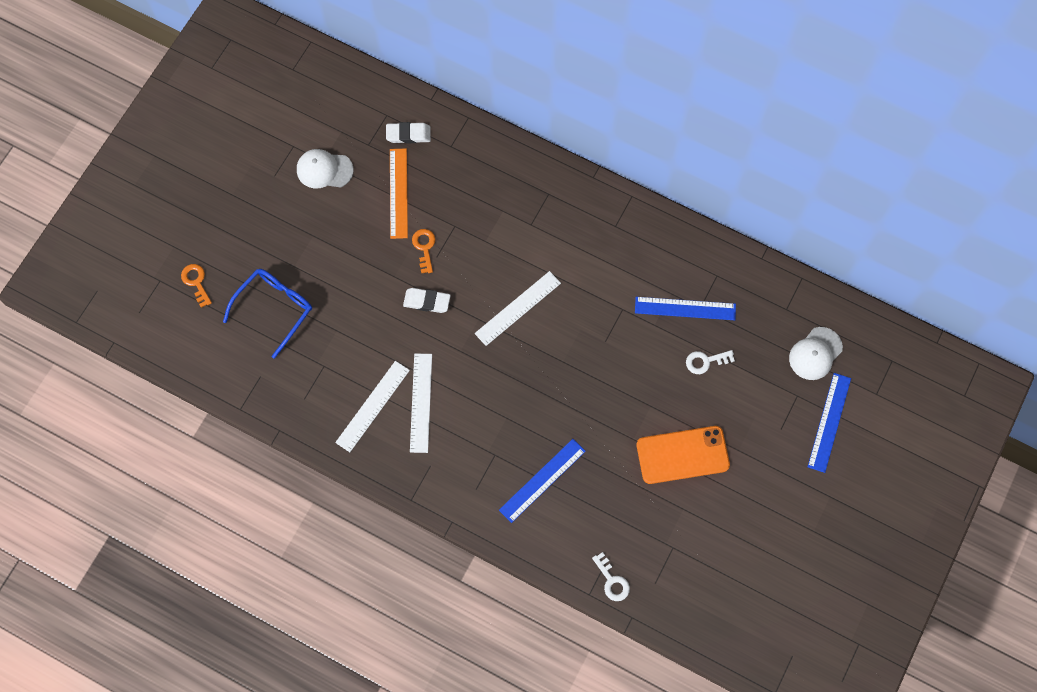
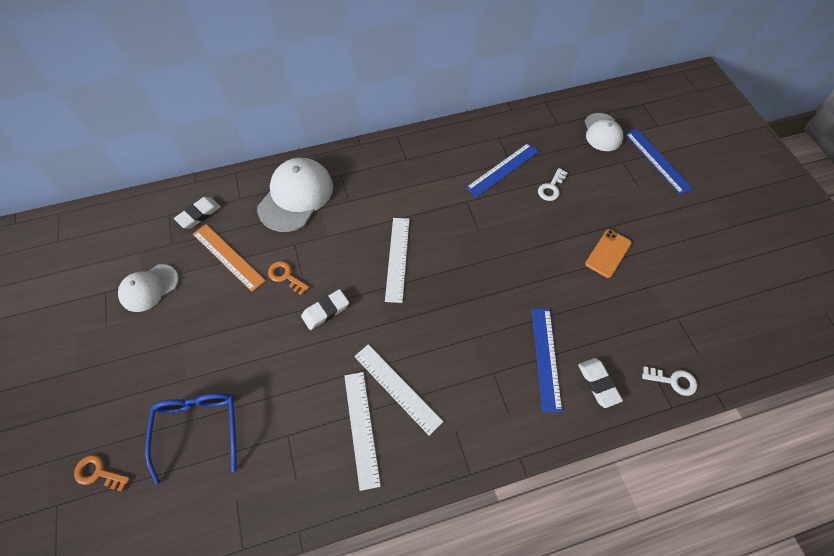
camera: 45 degrees left, 10 degrees down
(494, 183) = (296, 196): none -> white cap
(558, 531) = (598, 383): none -> white eraser
(682, 455) = (608, 253): orange phone -> orange phone, size x0.64

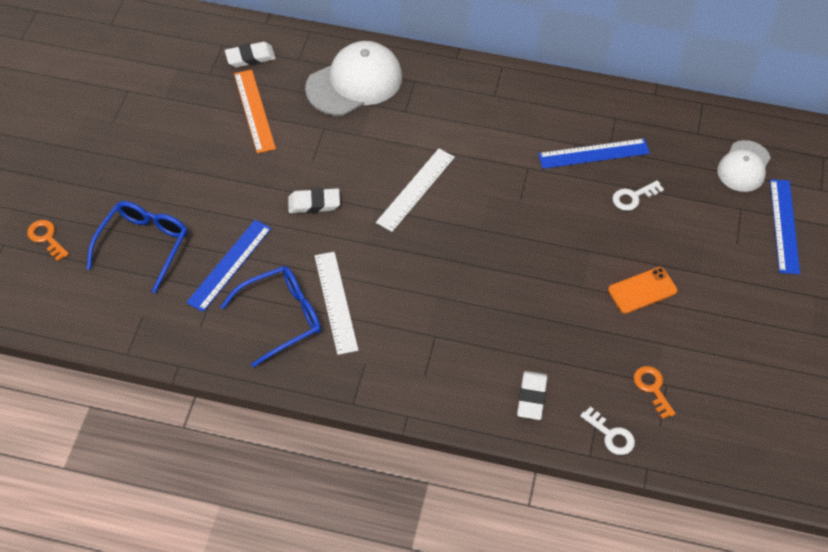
camera: 30 degrees right, 5 degrees down
(149, 288) = (167, 105): white cap -> none
(285, 276) = (296, 154): orange key -> orange key (652, 388)
(361, 428) = (281, 317): white ruler -> blue glasses
(546, 358) = (497, 350): blue ruler -> blue ruler (229, 265)

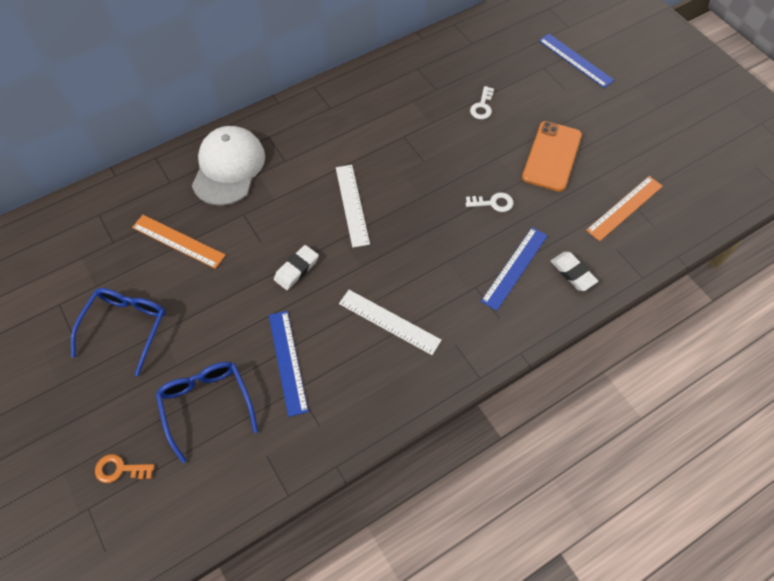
camera: 45 degrees left, 5 degrees up
(250, 57) = (131, 207): white eraser -> none
(281, 317) = (366, 364): blue glasses -> blue glasses (126, 327)
(593, 153) = (430, 98): blue ruler -> blue ruler (514, 267)
(611, 435) = (638, 255): white key -> white key (493, 203)
(642, 290) = (552, 156): orange phone -> orange phone, size x1.57
(652, 388) = (624, 208): orange key -> orange ruler
(744, 166) = (517, 43): white cap -> none

